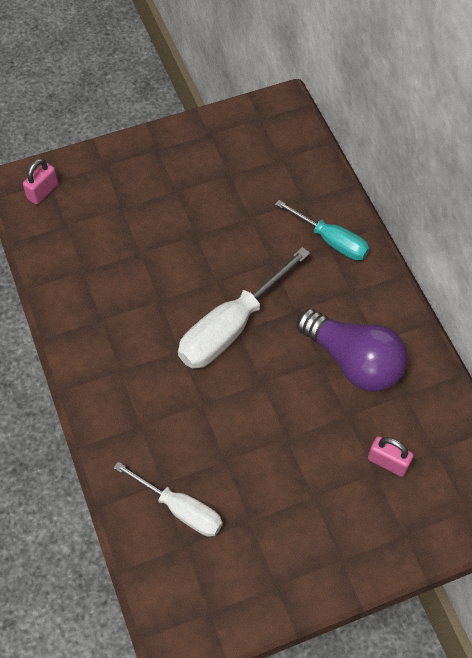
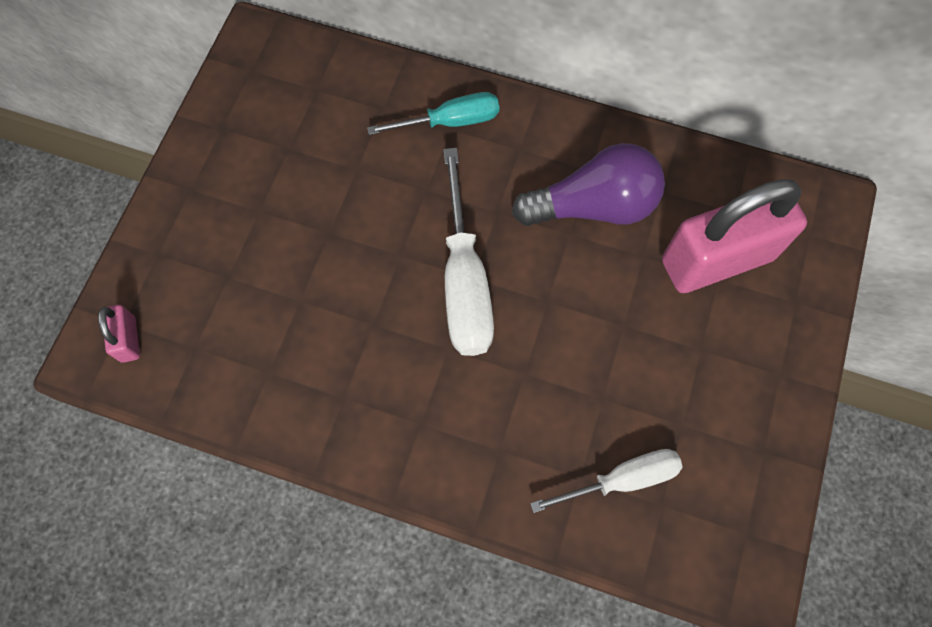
camera: 50 degrees left, 10 degrees up
(388, 462) = (717, 259): pink padlock -> pink padlock, size x2.40

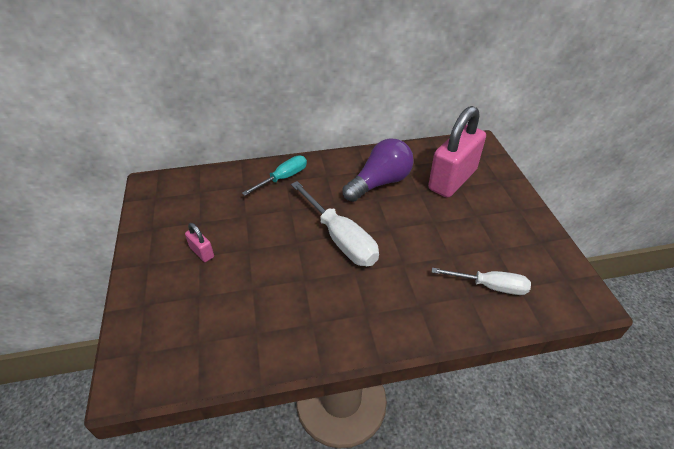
camera: 30 degrees left, 25 degrees down
(129, 339) = (148, 360): pink padlock -> pink padlock (202, 252)
(622, 479) = (490, 286): white screwdriver -> white screwdriver turned 60 degrees clockwise

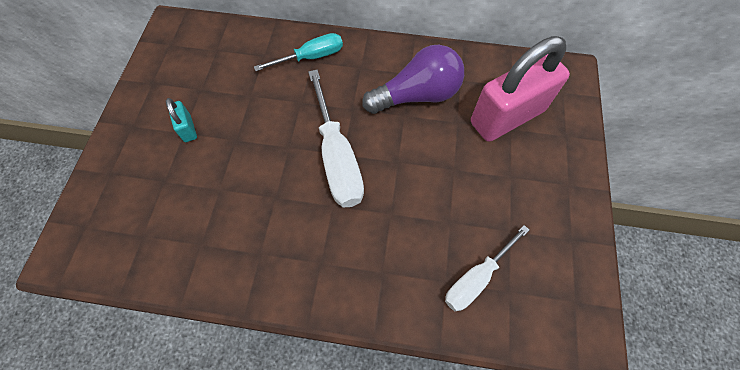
camera: 20 degrees right, 20 degrees up
(202, 252) = (188, 128): pink padlock -> turquoise padlock
(490, 286) = (476, 278): white screwdriver -> white screwdriver turned 105 degrees clockwise

